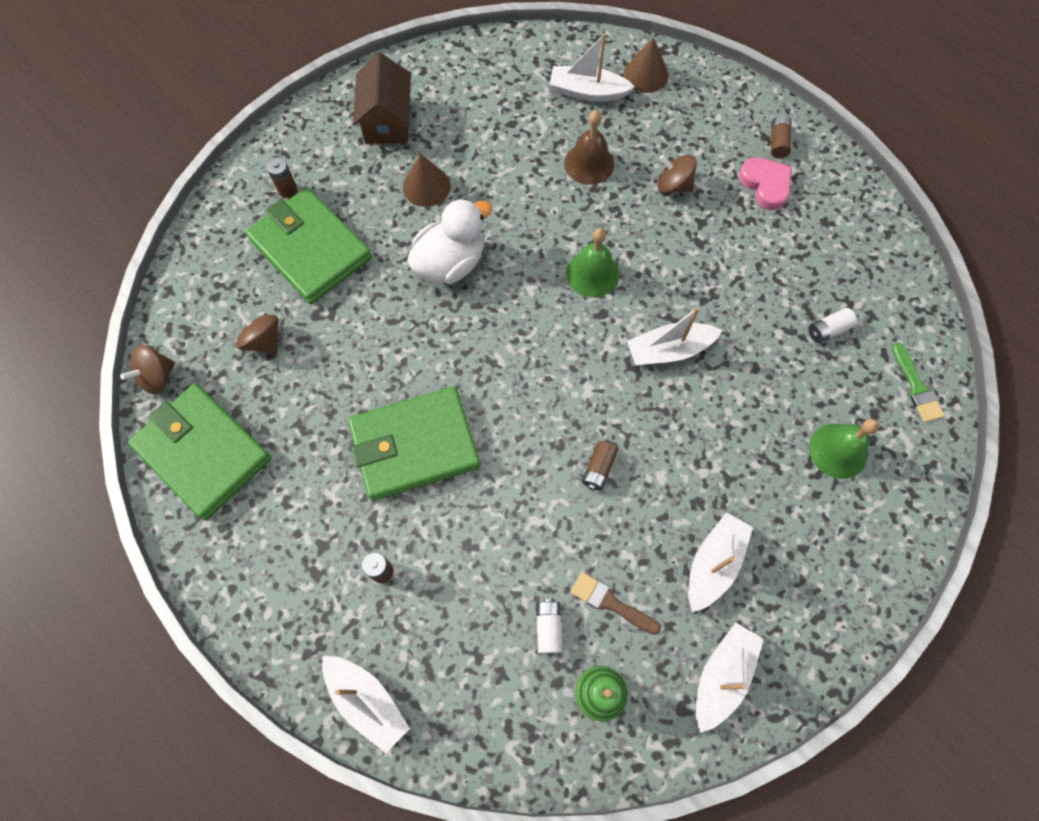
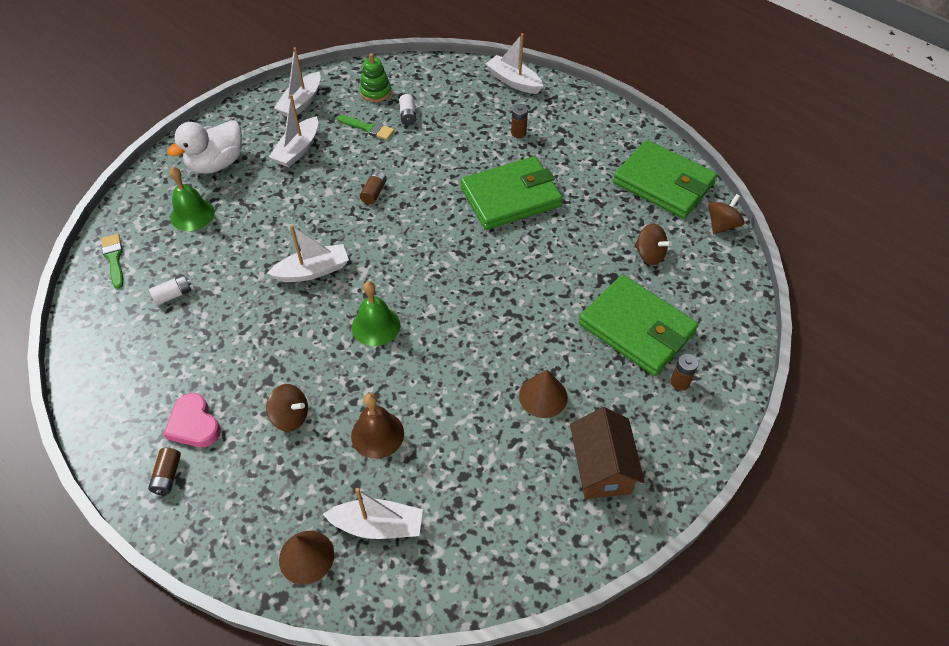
camera: 175 degrees right, 15 degrees down
(450, 263) = (506, 326): white duck -> white duck (216, 164)
(610, 602) = (368, 128): brown brush -> green brush

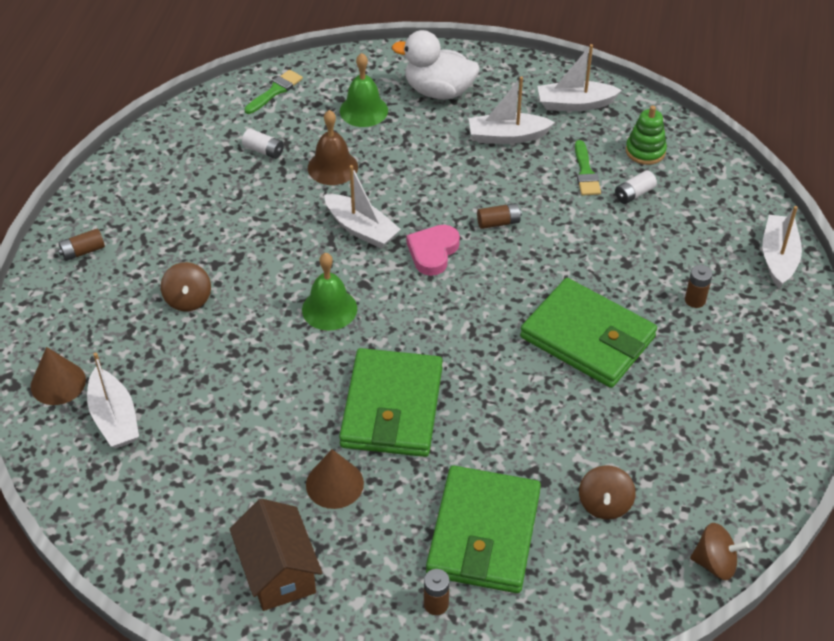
camera: 60 degrees right, 5 degrees down
(194, 424) = (141, 240): pink heart -> pink heart (433, 252)
(377, 434) = (208, 371): brown bell -> brown bell (332, 167)
(601, 468) = (278, 572): brown house -> brown house turned 75 degrees counterclockwise
(663, 183) = (735, 474): green wallet -> green wallet (392, 407)

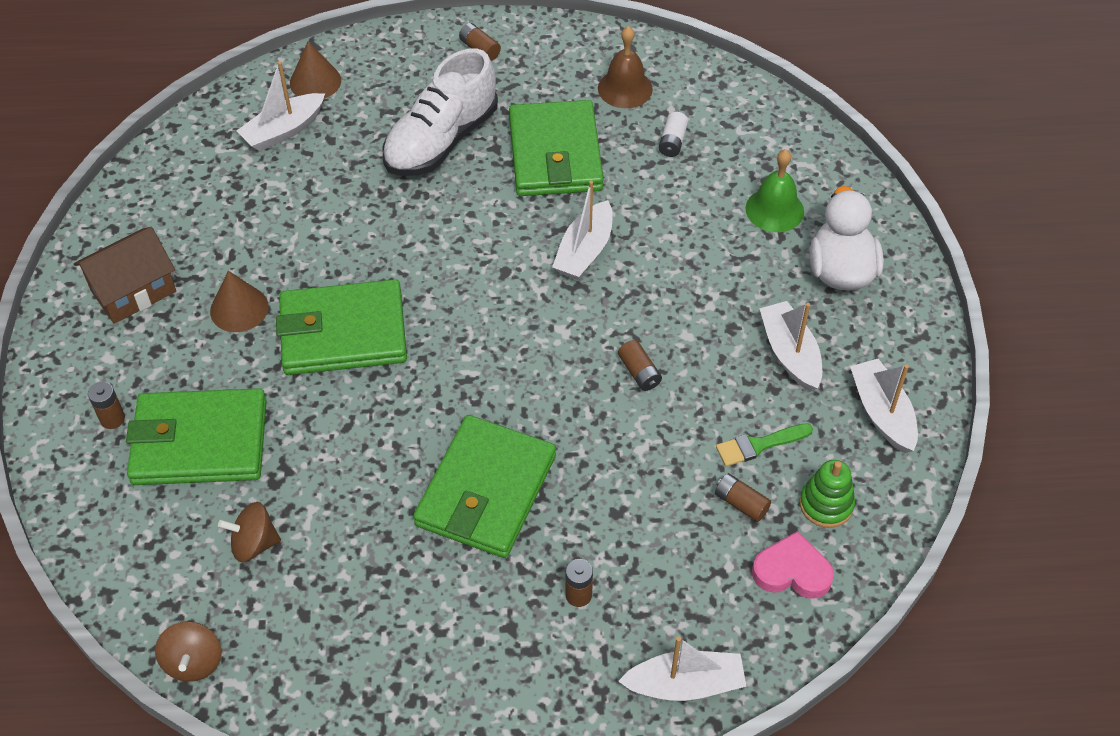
camera: 75 degrees right, 5 degrees up
(188, 299) = (441, 140): brown spinning top -> white shoe
(242, 225) = (555, 154): none -> green wallet
(275, 91) = (771, 127): green brush -> none
(329, 309) = (461, 251): green bell -> none
(332, 167) = (670, 205): brown bell -> brown bell (625, 88)
(433, 252) = (571, 321): pink heart -> pink heart (792, 571)
(634, 194) = (741, 503): white battery -> brown battery

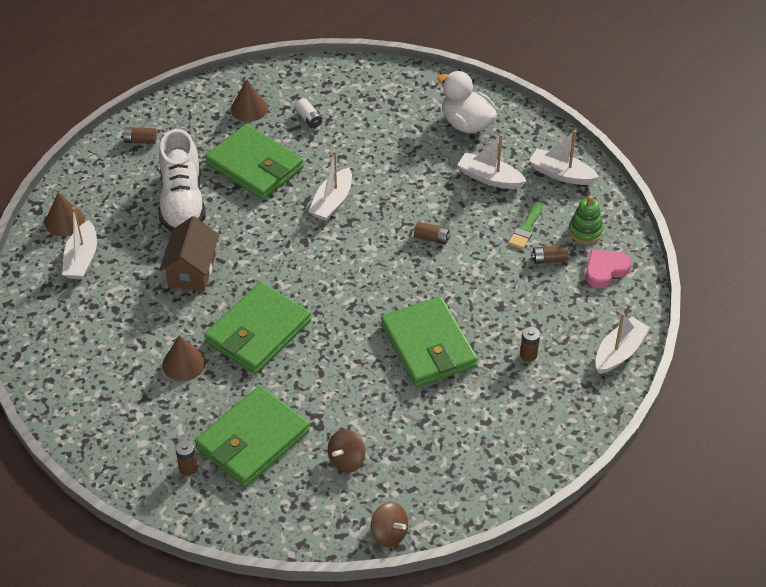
camera: 45 degrees left, 5 degrees down
(133, 291) = (109, 401): brown house -> brown house (192, 270)
(584, 251) = (332, 202): white boat -> white boat turned 45 degrees clockwise
(625, 88) = (249, 108): brown bell -> brown cone
(774, 210) = (401, 117): green bell -> none

